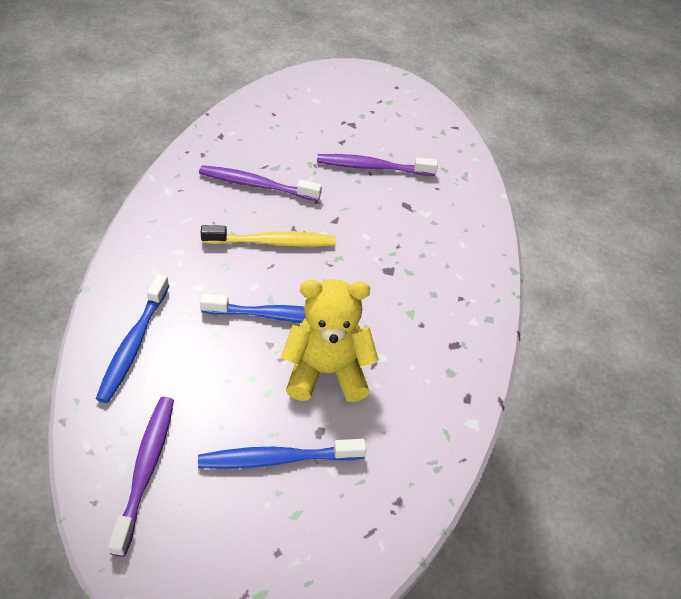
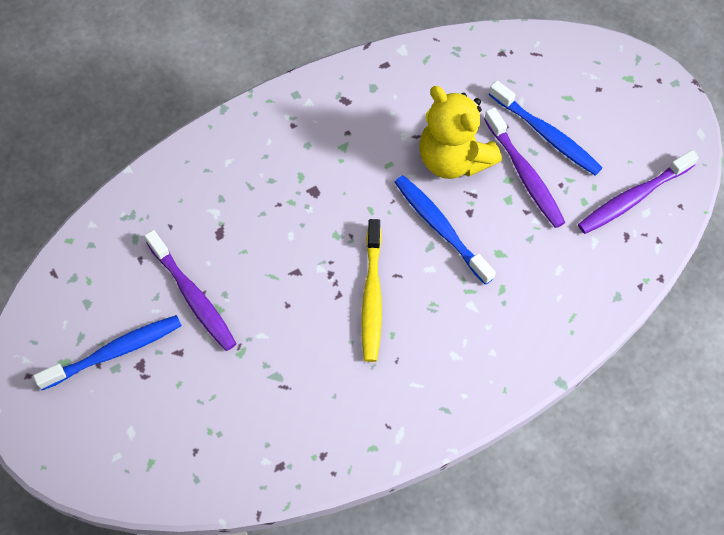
camera: 125 degrees left, 15 degrees up
(134, 344) = (565, 296): blue toothbrush -> blue toothbrush (114, 352)
(257, 185) = (316, 369): purple toothbrush -> purple toothbrush (524, 174)
(272, 242) = (372, 296): yellow toothbrush -> yellow toothbrush turned 135 degrees counterclockwise

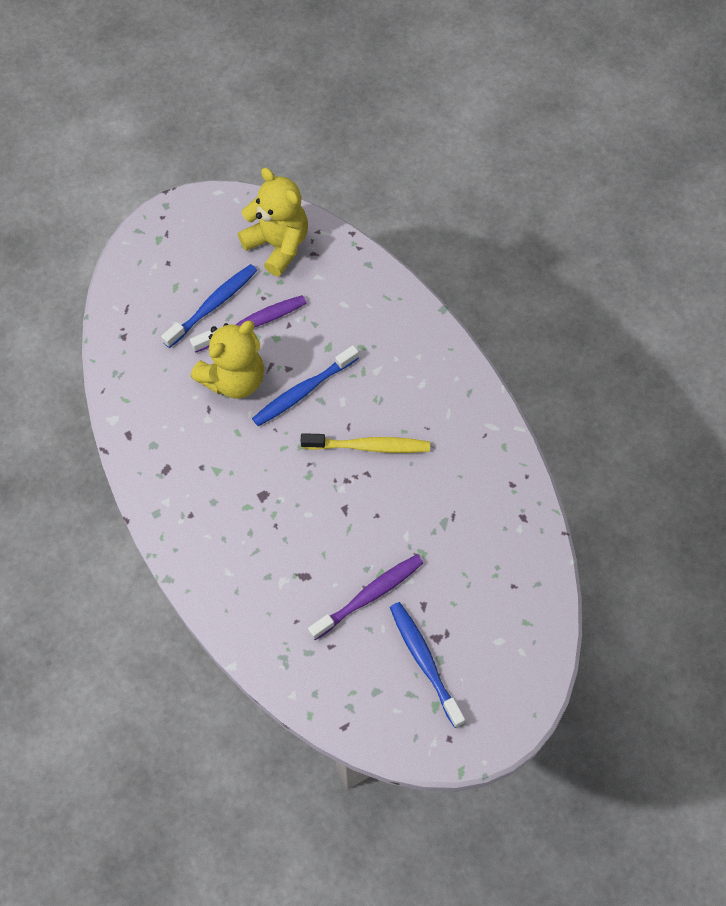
camera: 90 degrees left, 0 degrees up
(634, 198) = (278, 245): purple toothbrush -> yellow teddy bear

